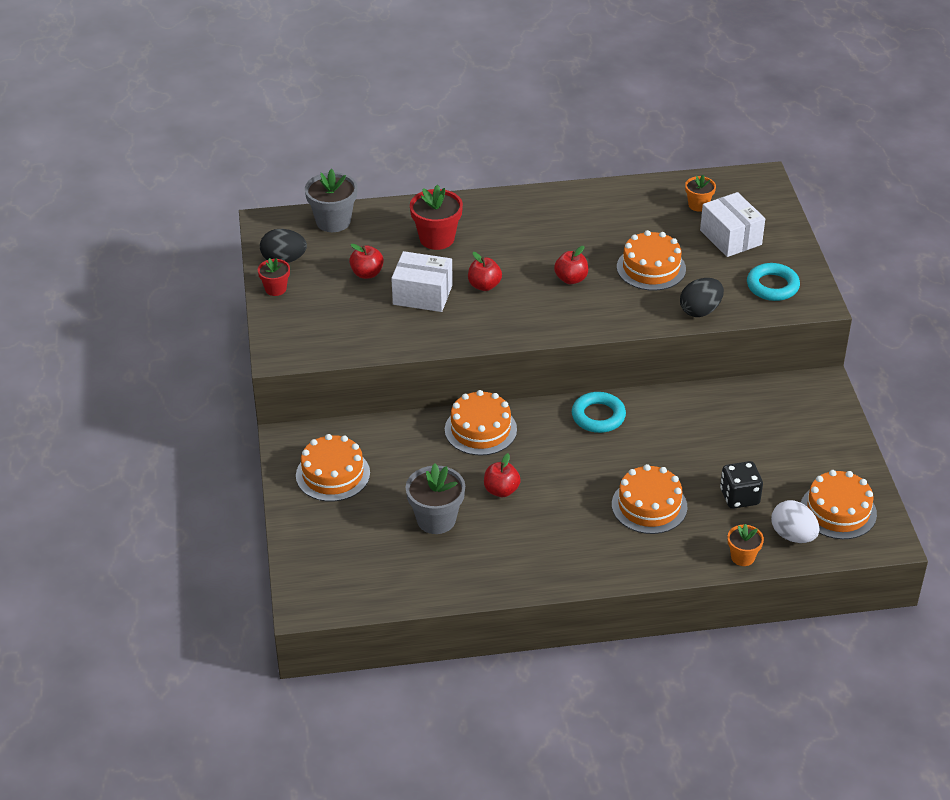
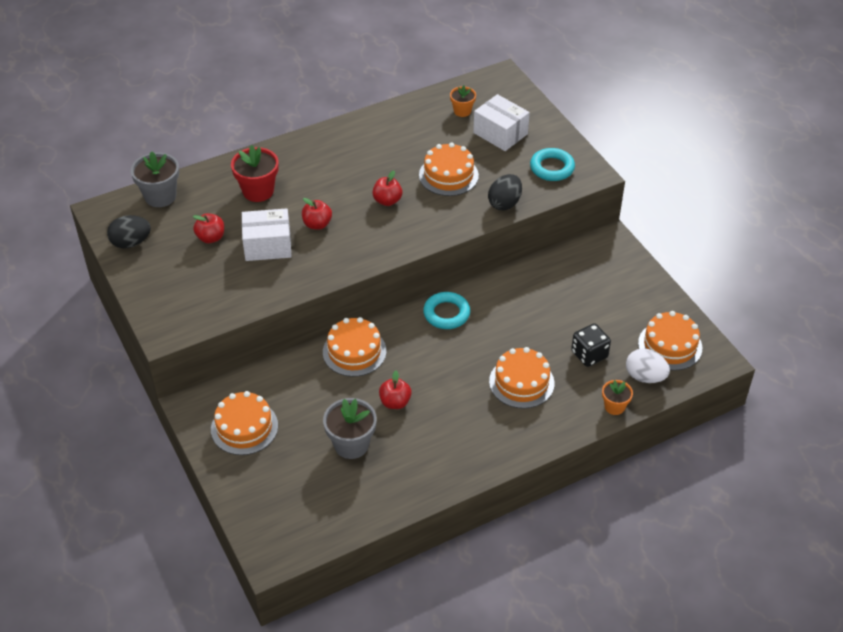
camera: 20 degrees left, 5 degrees up
(275, 289) = (135, 272): red flower pot -> none

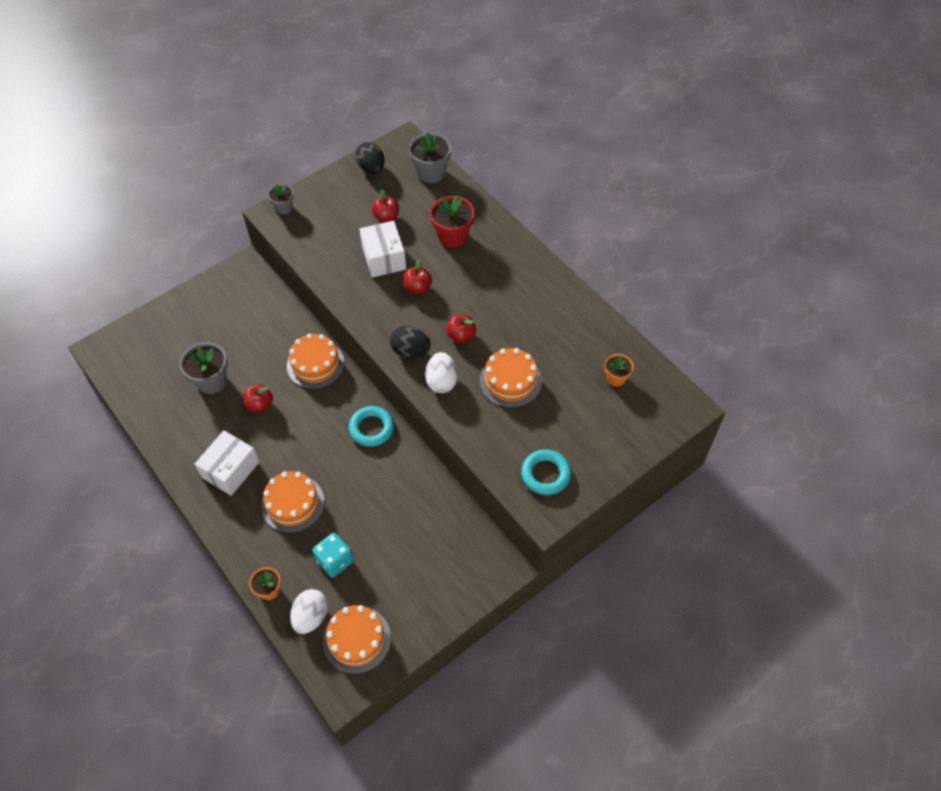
camera: 80 degrees right, 10 degrees up
(159, 322) = (284, 208): none -> grey flower pot
(244, 427) = (225, 305): orange cake -> none
(437, 220) = (441, 381): none -> white egg
(500, 133) = (589, 418): white box -> white box (230, 470)
(504, 203) = (479, 436): black egg -> black egg (411, 351)
(589, 354) = (335, 560): black dice -> turquoise dice

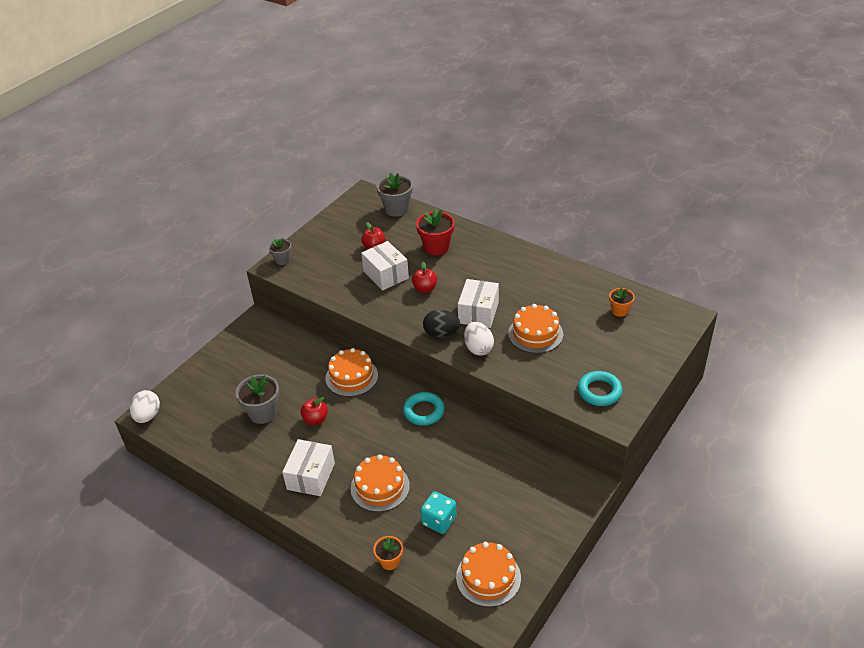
camera: 15 degrees left, 15 degrees down
(311, 617) = (438, 571): white egg -> white egg (148, 416)
(371, 168) = (345, 217): black egg -> none
(461, 336) = (478, 313): red apple -> white box

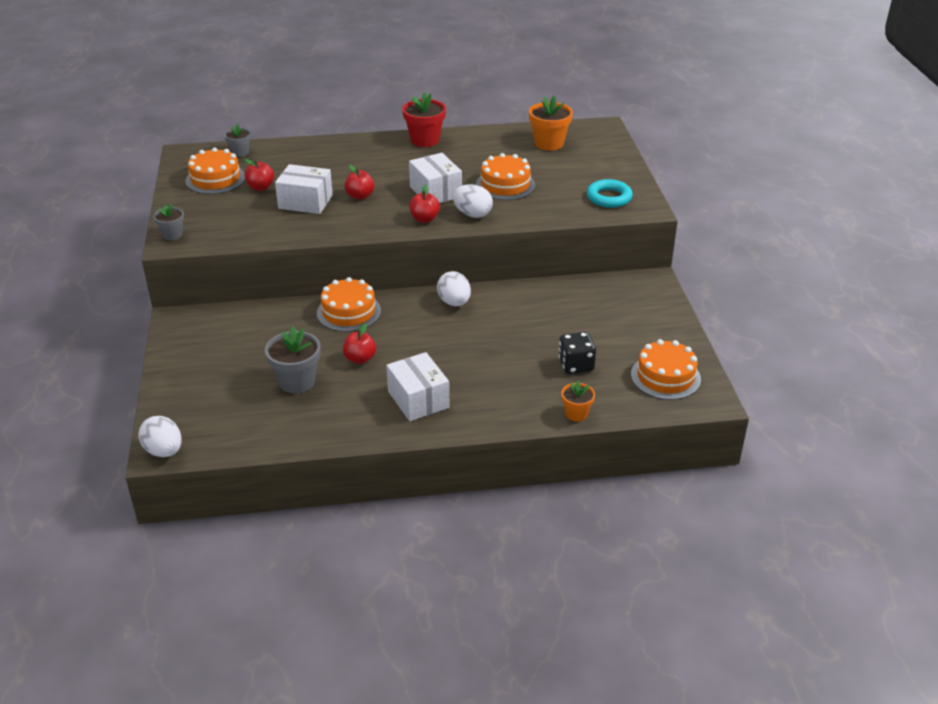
camera: 45 degrees left, 5 degrees down
(380, 487) = (493, 372): orange cake -> orange cake (215, 179)
(396, 209) = (240, 152): grey flower pot -> grey flower pot, size x0.59
(424, 411) = (454, 302): turquoise ring -> white egg
(436, 247) = (325, 164): red flower pot -> red flower pot (425, 140)
(439, 521) = (576, 365): turquoise dice -> black dice
(441, 333) = (424, 219): black egg -> red apple
(619, 311) = (549, 143): orange flower pot -> orange flower pot, size x1.68

